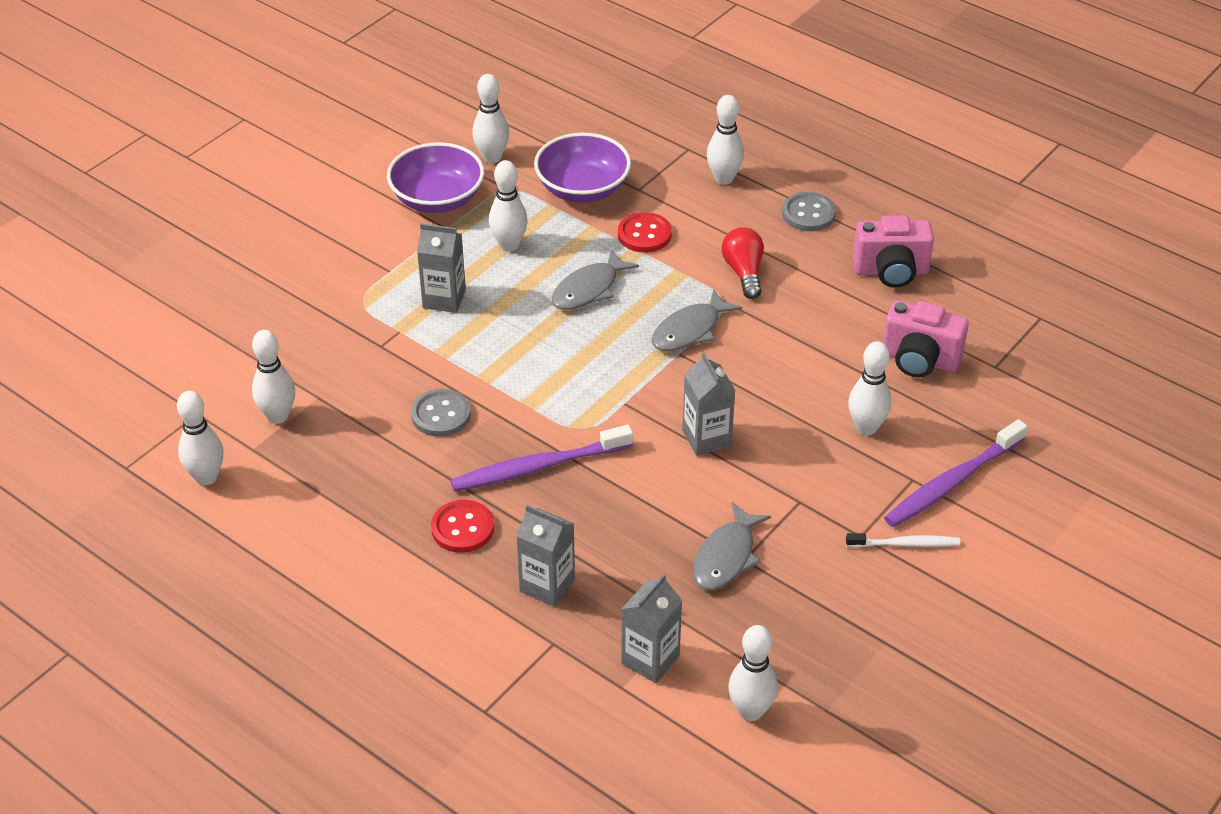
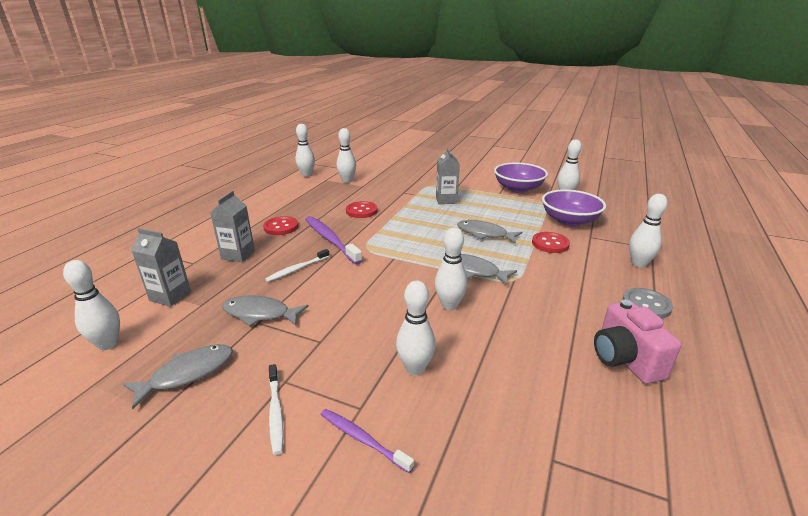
camera: 75 degrees right, 15 degrees down
(441, 415) = (361, 211): grey button -> red button
(509, 245) = (501, 209): white bowling pin -> white bowling pin (449, 305)
(620, 513) = (297, 269): none -> white toothbrush
(706, 438) = (373, 291): grey carton -> none
(744, 272) = (550, 284): red light bulb -> none
(829, 622) = (187, 374): none -> grey fish
(919, 360) = (521, 394): pink camera -> none
(952, 482) = (362, 439): purple toothbrush -> purple toothbrush, size x0.58

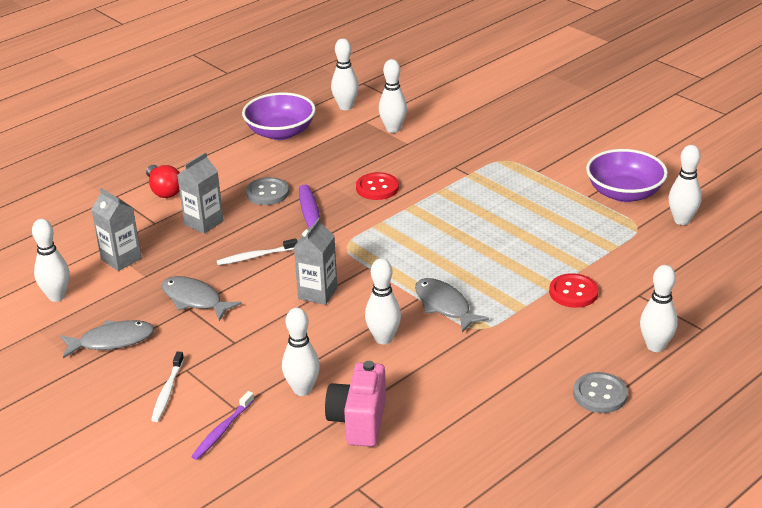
camera: 25 degrees right, 5 degrees up
(192, 240) = (164, 190): none -> red light bulb
(281, 227) = (267, 193): red button -> grey button
(362, 439) = (222, 430): purple toothbrush -> purple toothbrush turned 120 degrees counterclockwise
(446, 200) = (501, 193): grey carton -> grey carton (317, 293)
(484, 234) = (504, 258): grey fish -> none
(569, 220) = (638, 264): purple bowl -> purple bowl (280, 132)
(625, 360) = (507, 438): pink camera -> pink camera (359, 421)

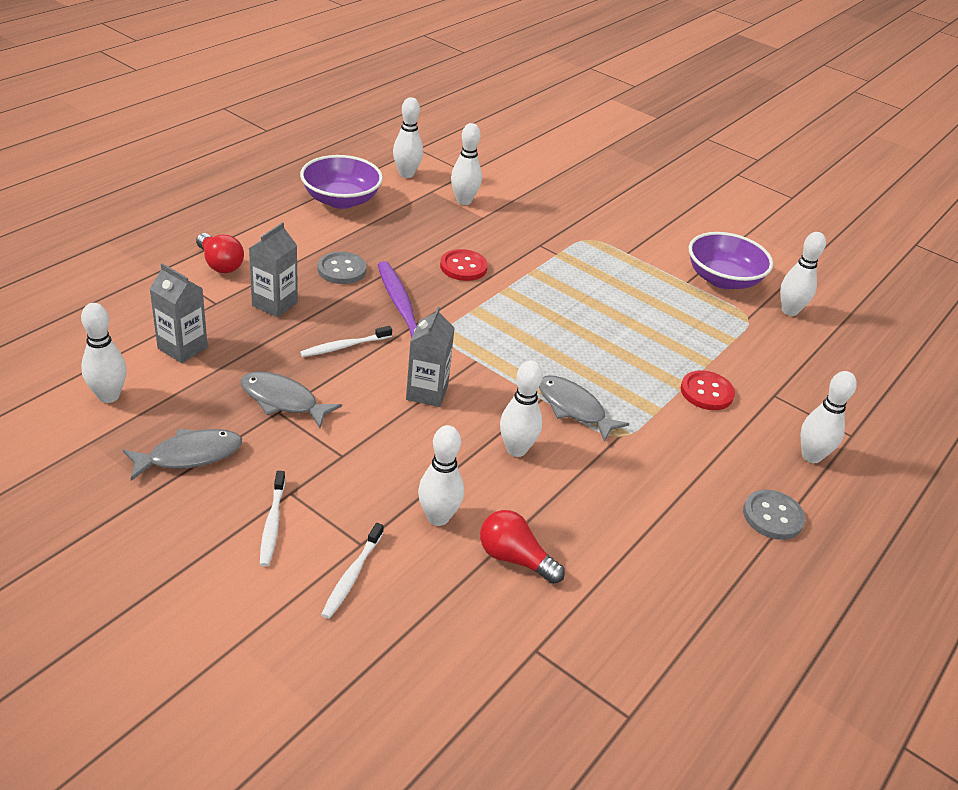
camera: 15 degrees left, 5 degrees up
(222, 430) = (352, 576): purple toothbrush -> white toothbrush
(359, 421) = (515, 558): pink camera -> red light bulb

